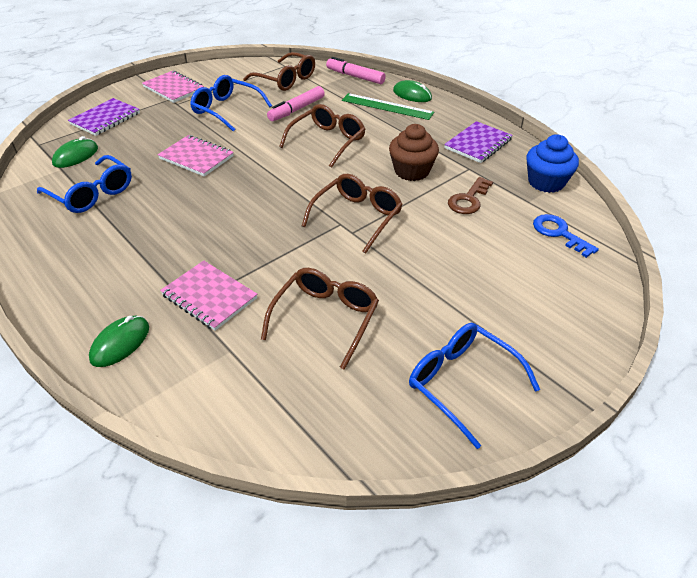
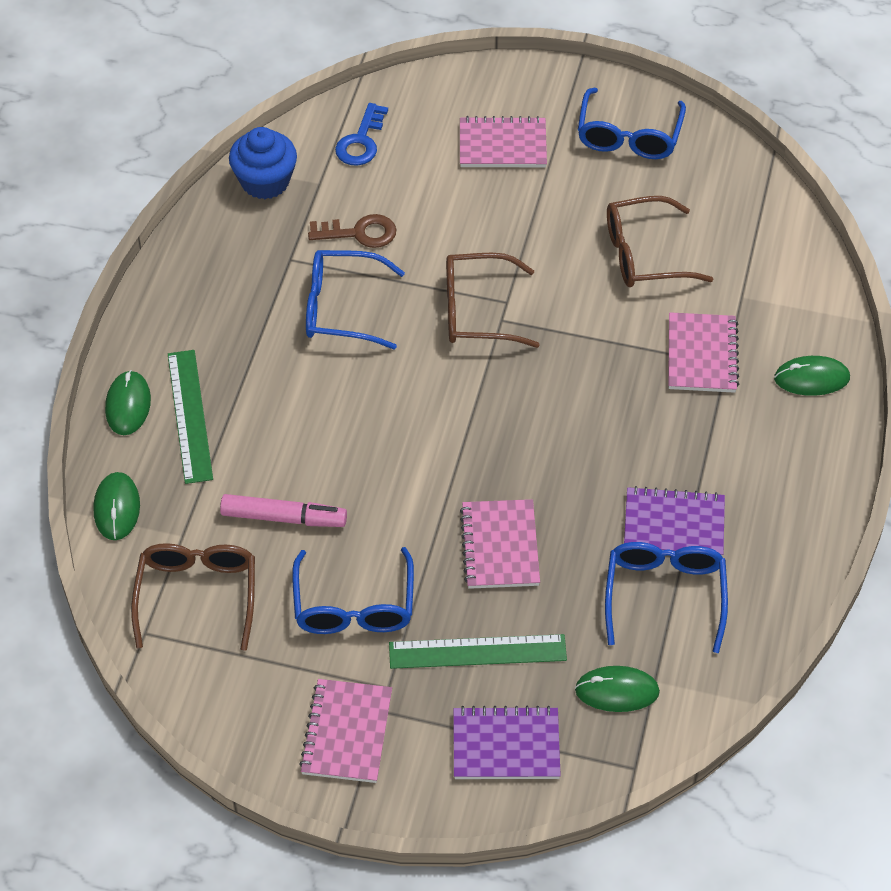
camera: 125 degrees left, 10 degrees up
(156, 129) = (477, 652): none -> green ruler
(327, 141) = (342, 429): brown glasses -> none
(355, 77) = (117, 508): pink marker -> green mouse
(412, 171) = (342, 308): brown cupcake -> blue glasses
(478, 144) = (222, 273): purple notebook -> purple notebook (674, 525)
(506, 300) = (502, 145): none -> pink notebook

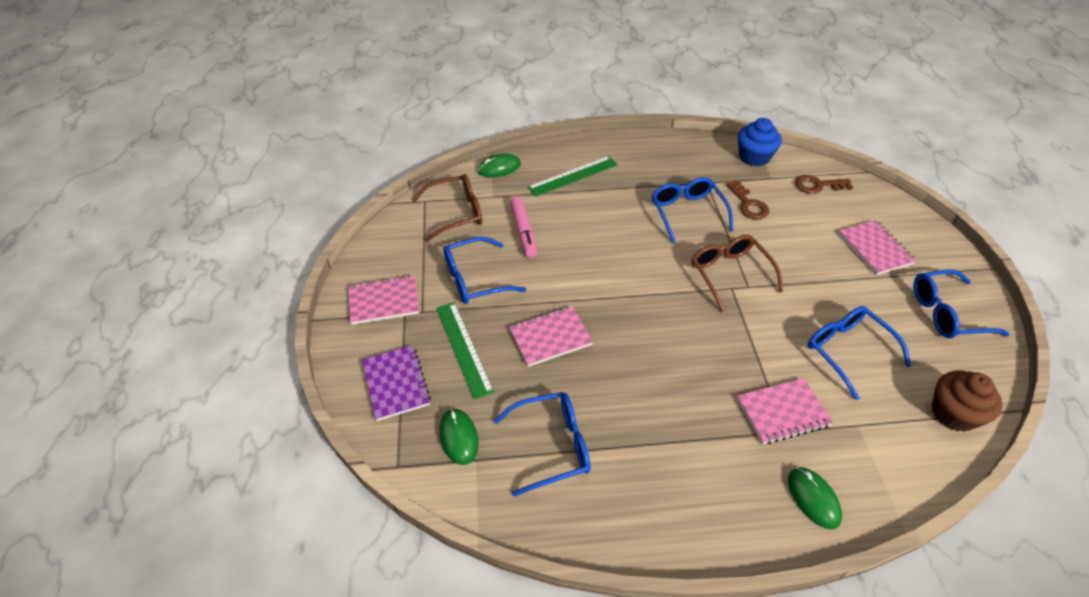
camera: 70 degrees right, 5 degrees down
(128, 405) = (567, 153): green mouse -> none
(361, 141) = (818, 185): blue key -> brown key
(644, 254) = (848, 351): brown glasses -> blue glasses
(674, 525) = (617, 435): purple notebook -> none
(758, 208) = (953, 413): none -> brown cupcake

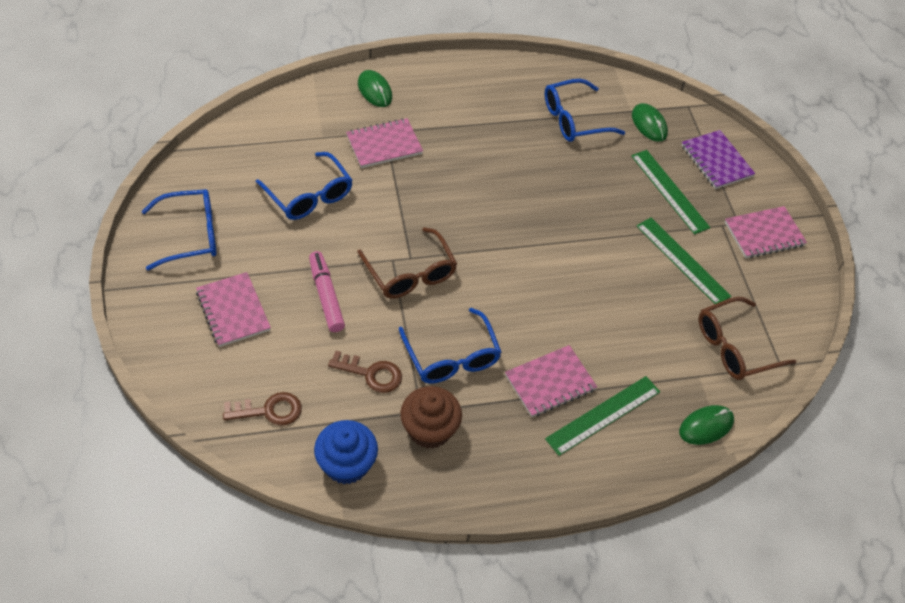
camera: 170 degrees right, 5 degrees up
(475, 279) = (682, 260): blue glasses -> green ruler
(523, 231) = (647, 322): pink marker -> pink marker (326, 296)
(550, 337) = (592, 202): pink notebook -> pink notebook (550, 382)
(748, 204) = (371, 374): brown key -> brown key turned 135 degrees clockwise
(953, 413) = (236, 146): brown cupcake -> brown cupcake (429, 429)

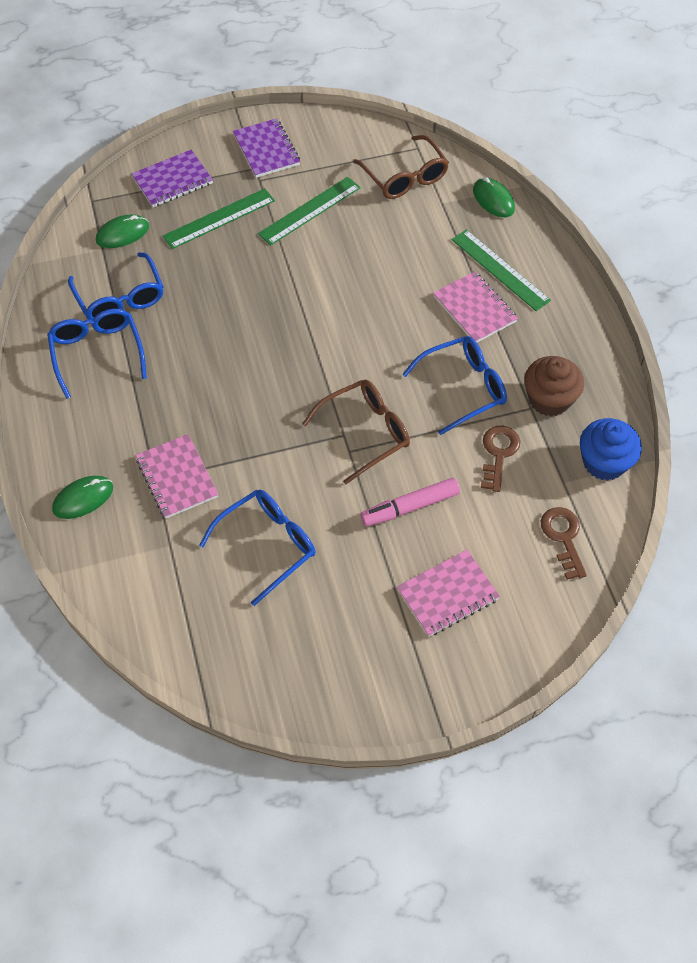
camera: 90 degrees left, 5 degrees up
(190, 235) = (347, 662): blue glasses -> blue glasses (97, 353)
(764, 234) = (266, 150): pink notebook -> purple notebook

